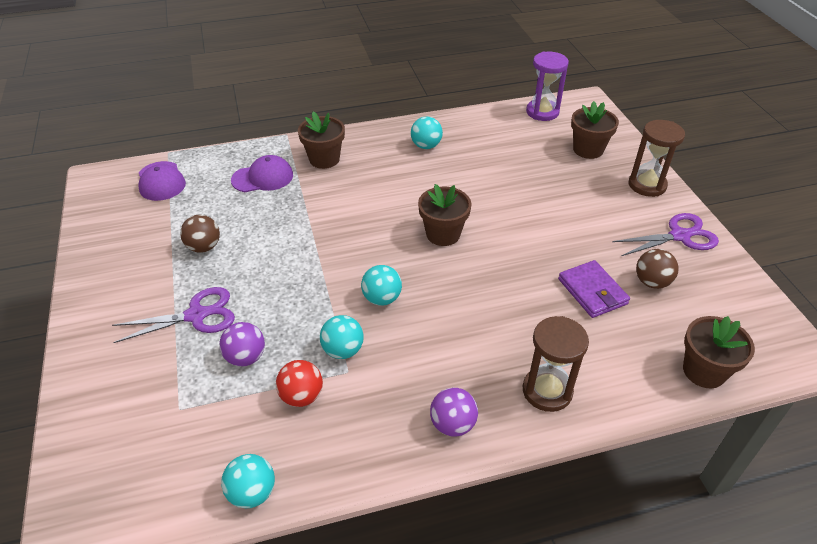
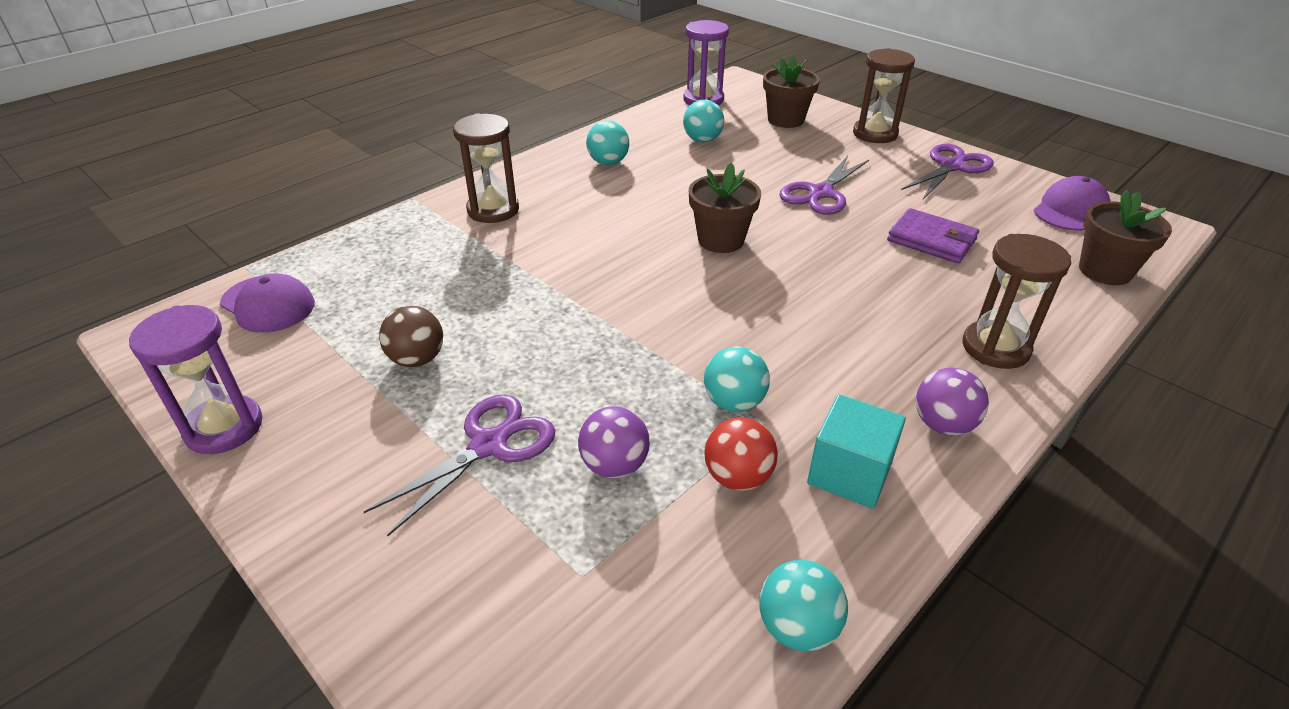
camera: 30 degrees left, 5 degrees down
(91, 249) = (224, 428): none -> purple hourglass
(263, 178) = (426, 253): purple cap -> purple cap (1070, 210)
(324, 159) = (493, 210): brown flower pot -> brown hourglass
(364, 425) = (849, 473): none -> turquoise cube
(382, 298) = (721, 329): turquoise ball -> turquoise ball (702, 140)
(549, 222) = (820, 193): none -> purple scissors
(651, 282) = (974, 213): brown ball -> none

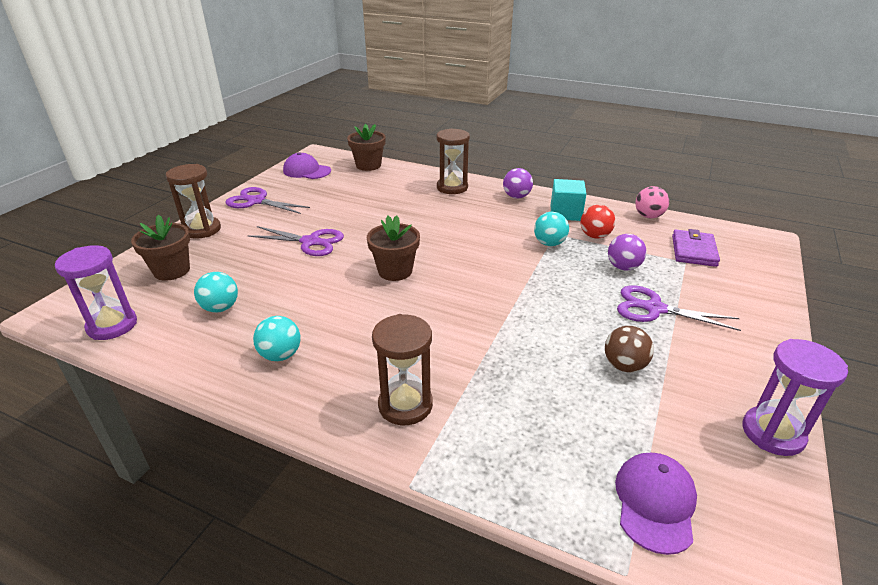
camera: 110 degrees left, 5 degrees down
(797, 627) = (648, 216): turquoise ball -> pink ball
(931, 240) = (358, 204): purple wallet -> purple wallet (693, 251)

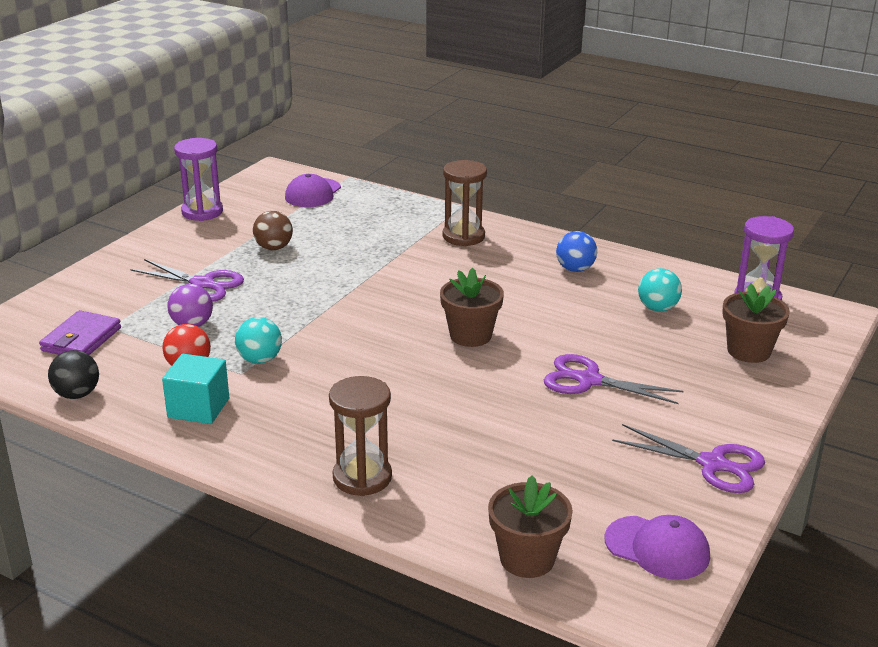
camera: 175 degrees left, 5 degrees down
(202, 230) = (760, 410): brown hourglass -> none
(280, 355) = (575, 269): turquoise ball -> blue ball
(516, 196) = (256, 447): purple ball -> none
(648, 216) = (77, 394): pink ball -> black ball

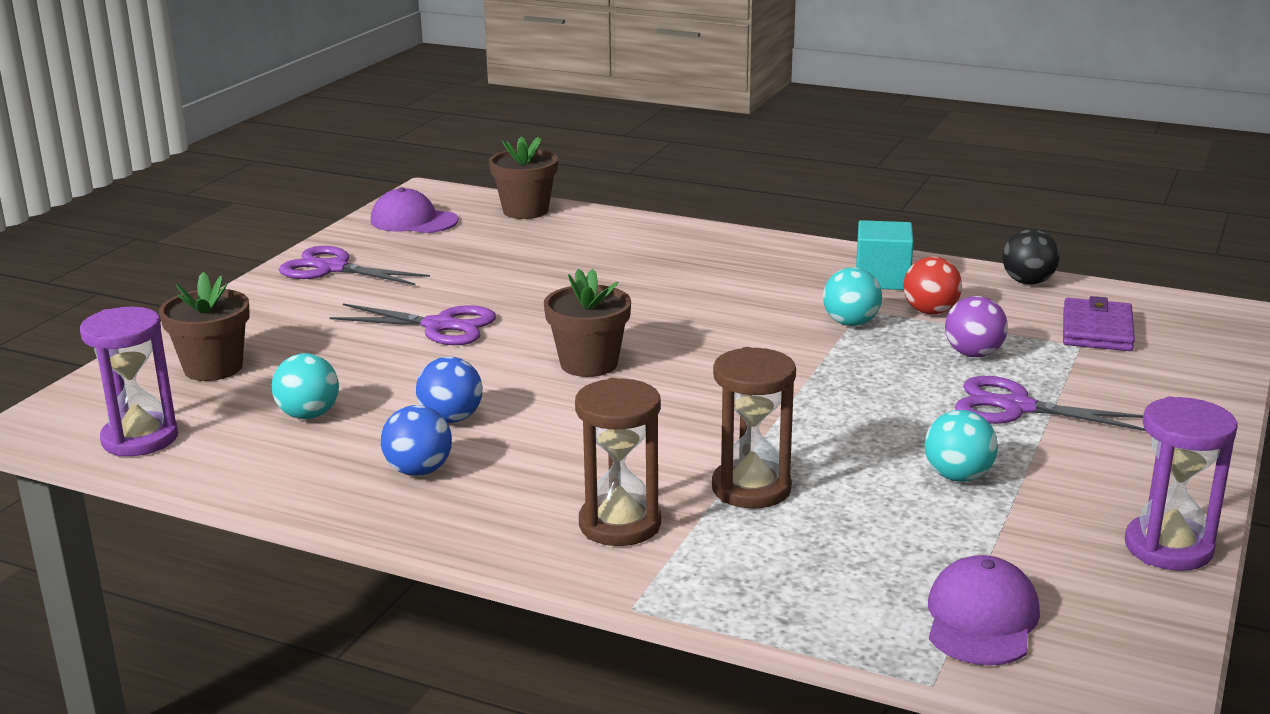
camera: 175 degrees right, 5 degrees down
(274, 248) = (958, 476): brown ball -> turquoise ball
(362, 477) = (680, 243): brown hourglass -> brown hourglass (751, 488)
(563, 300) = (451, 419): none -> blue ball

